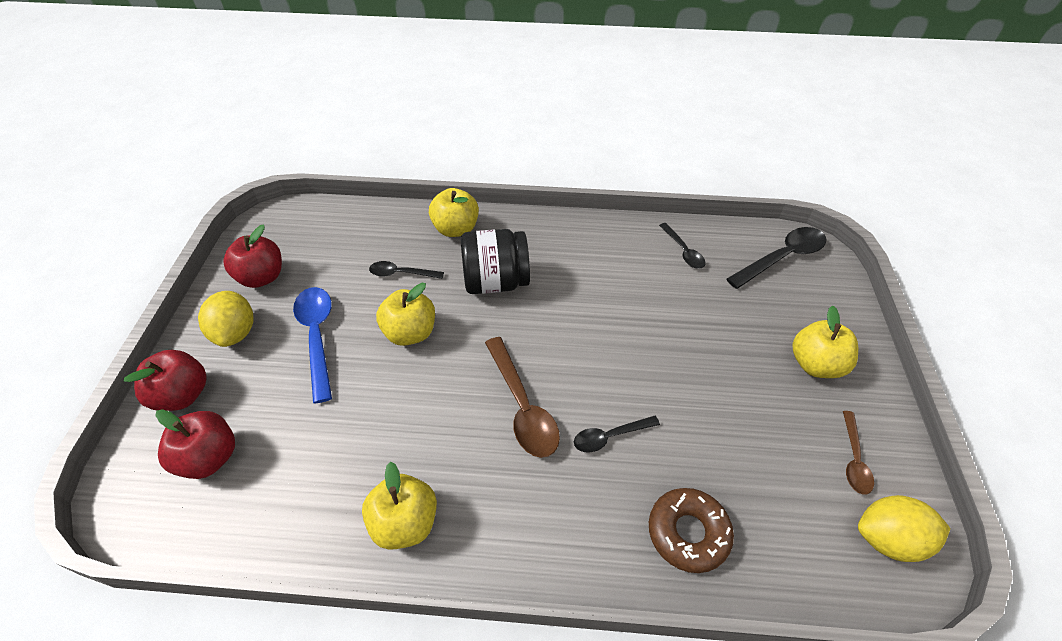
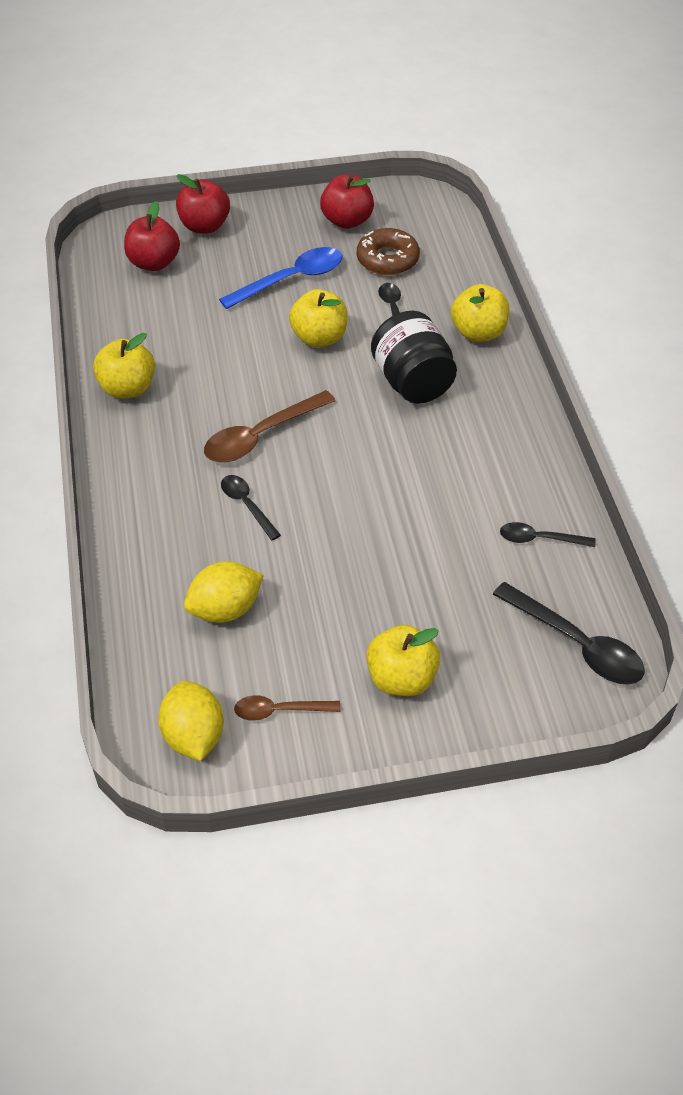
camera: 75 degrees right, 0 degrees up
(236, 332) = (277, 230): yellow lemon -> yellow lemon (225, 609)
(683, 251) = (539, 539): black spoon -> black spoon turned 45 degrees clockwise
(688, 533) = (162, 574): brown donut -> brown donut (387, 259)

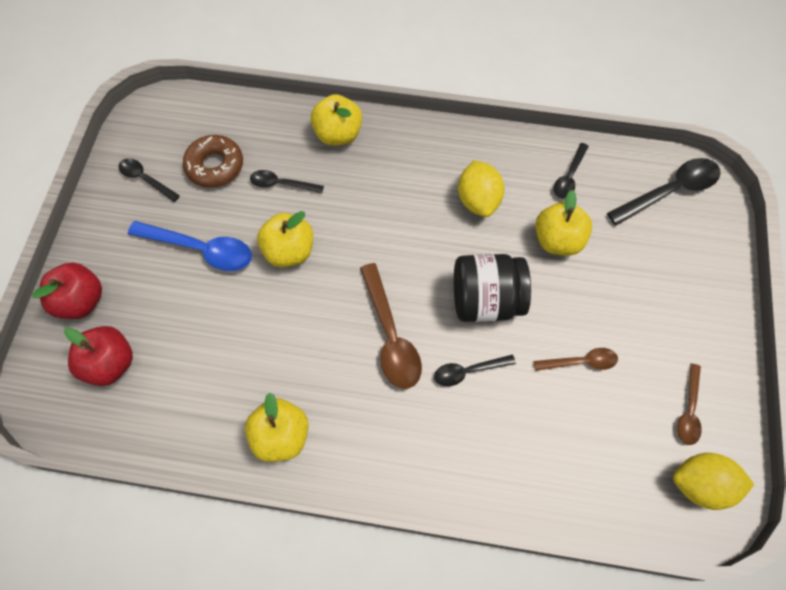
camera: 70 degrees left, 15 degrees up
(225, 609) = (577, 422): yellow lemon -> yellow lemon (478, 200)
(291, 279) = (201, 249): blue spoon -> blue spoon turned 120 degrees clockwise
(298, 598) = (581, 362): none -> brown spoon
(347, 221) = (145, 179): red apple -> black spoon
(401, 678) = (676, 313): yellow apple -> yellow apple (557, 240)
(412, 382) = (375, 200): black jar -> black jar (485, 300)

